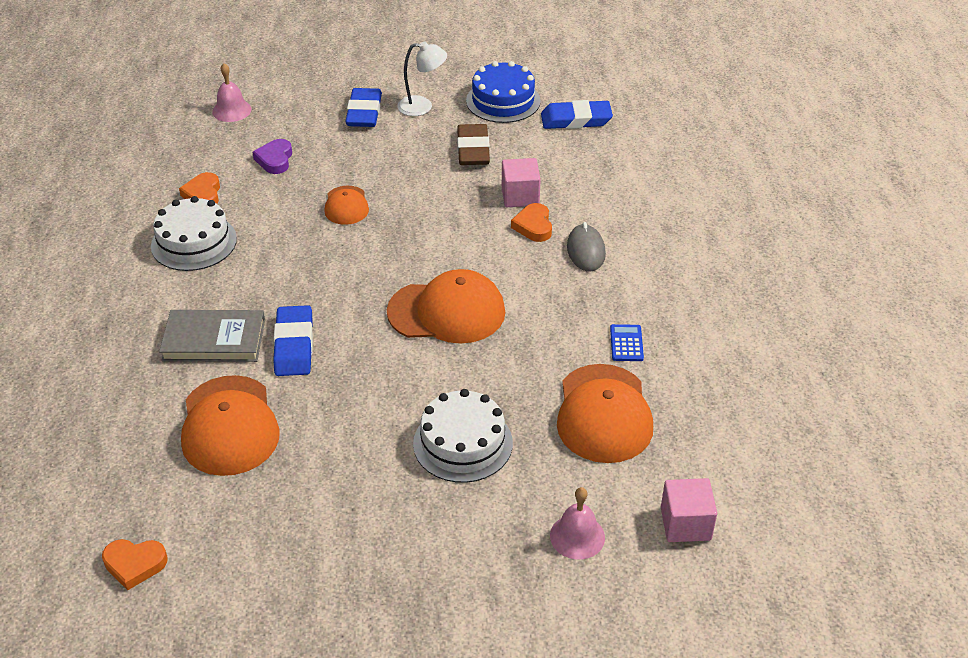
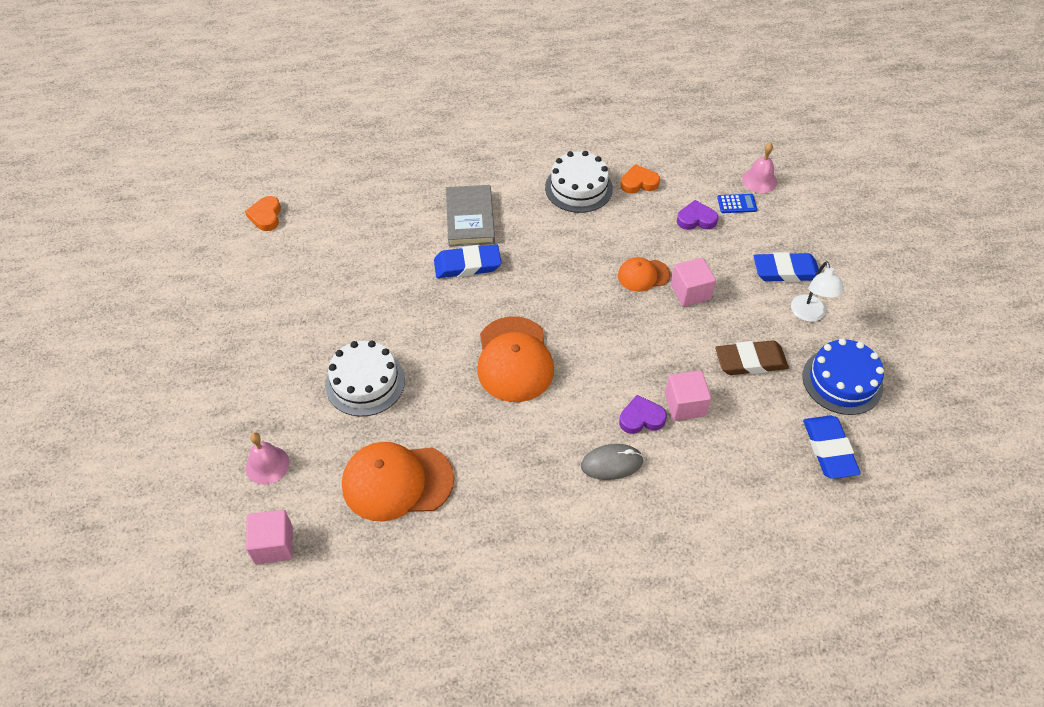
camera: 85 degrees right, 10 degrees up
(229, 426) = (383, 241): orange cap -> none
(377, 176) = (690, 292): none -> pink cube
(533, 226) = (641, 418): orange heart -> purple heart
(626, 343) = (485, 500): blue calculator -> blue calculator (737, 204)

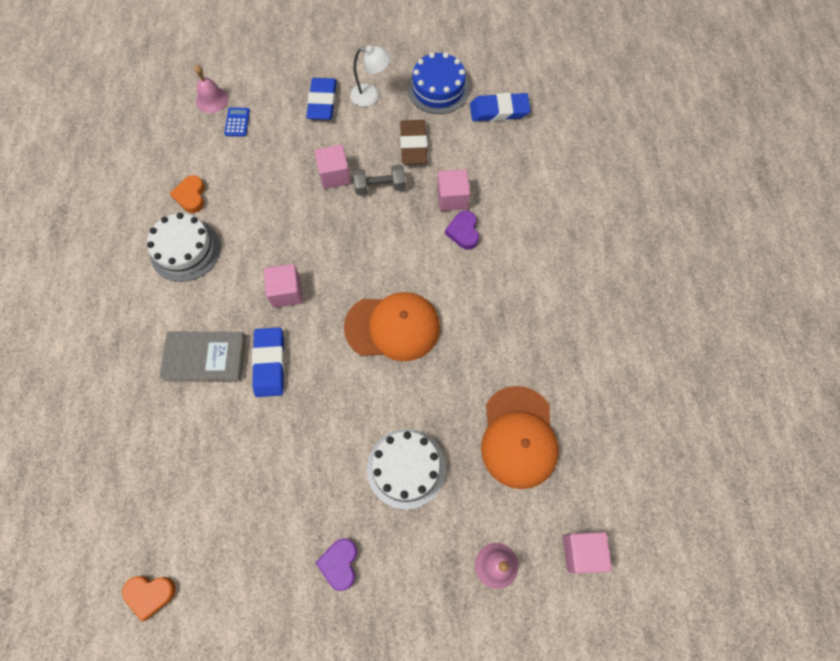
camera: 85 degrees left, 15 degrees up
(544, 268) = (286, 292): none -> pink cube
(611, 463) = (506, 259): grey mouse -> none
(643, 275) = (309, 209): orange cap -> none
(684, 334) = (380, 187): none -> grey dumbbell
(696, 219) = (249, 157): purple heart -> purple heart (339, 563)

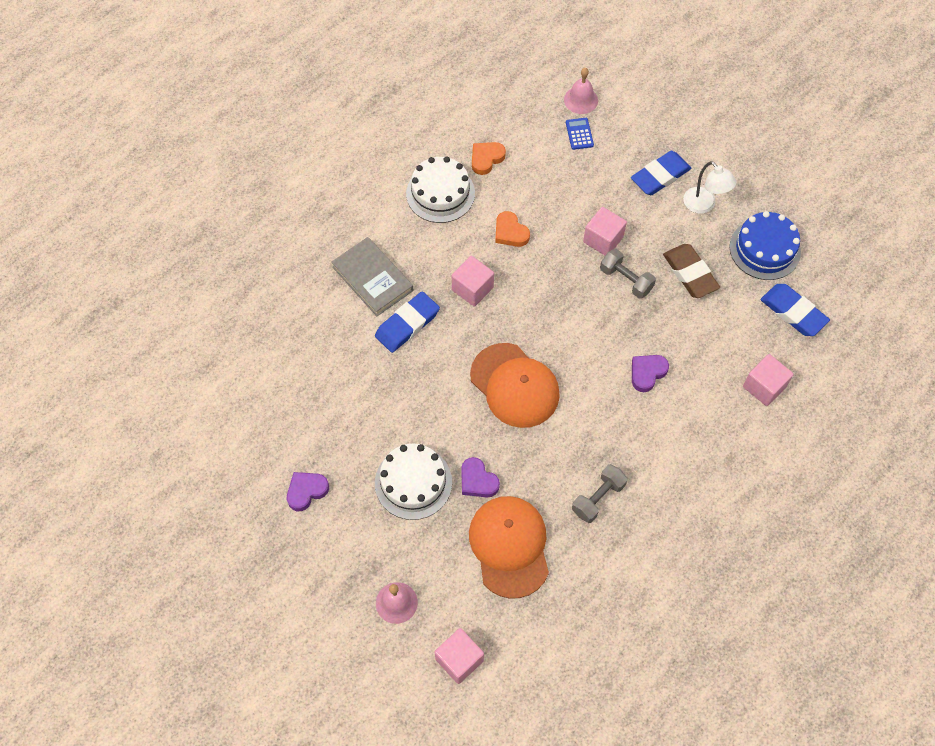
camera: 50 degrees right, 5 degrees down
(150, 594) = (187, 386): orange heart -> orange heart (510, 232)
(237, 122) = (579, 134): blue calculator -> blue calculator turned 60 degrees counterclockwise
(413, 145) = (690, 273): brown eraser -> brown eraser turned 75 degrees counterclockwise
(446, 417) = (477, 481): none -> purple heart
(452, 198) = (670, 341): pink cube -> pink cube (764, 387)
(518, 437) = (509, 546): orange cap -> orange cap turned 120 degrees clockwise
(531, 342) = (598, 498): none -> grey dumbbell

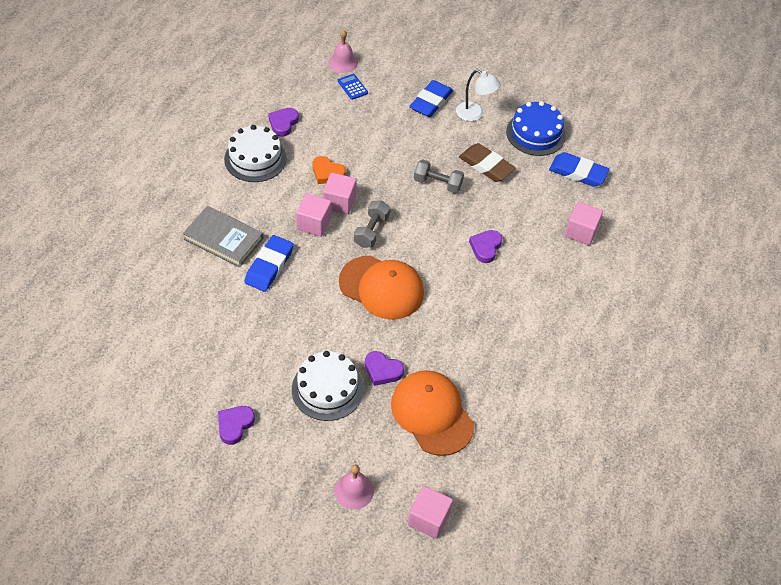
camera: 25 degrees left, 10 degrees down
(486, 159) = (283, 123): orange heart -> purple heart
(598, 498) = (488, 353): grey dumbbell -> grey dumbbell (371, 231)
(603, 239) = (406, 159): pink cube -> pink cube (339, 202)

